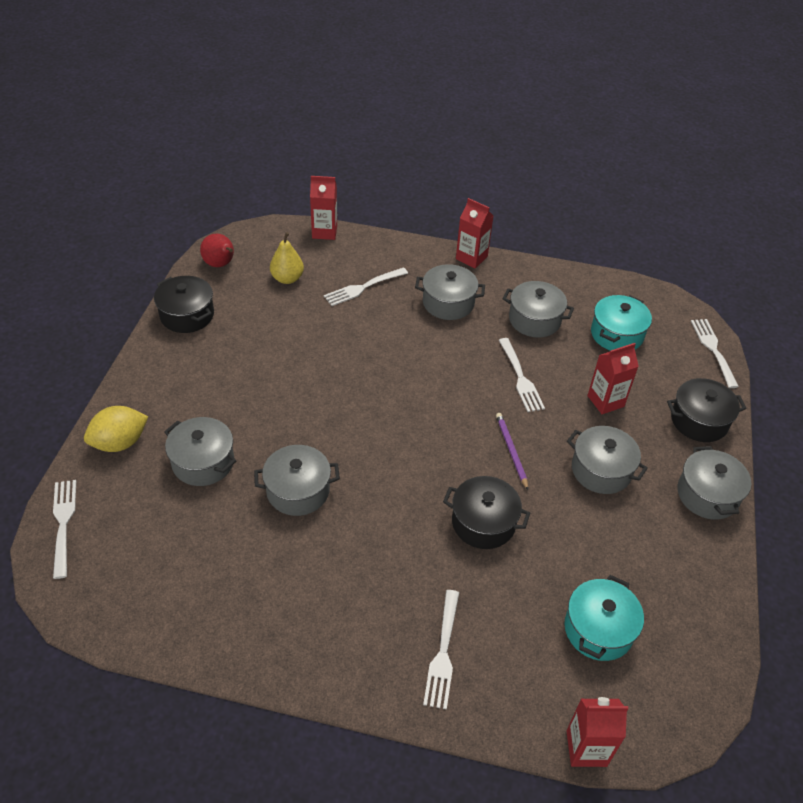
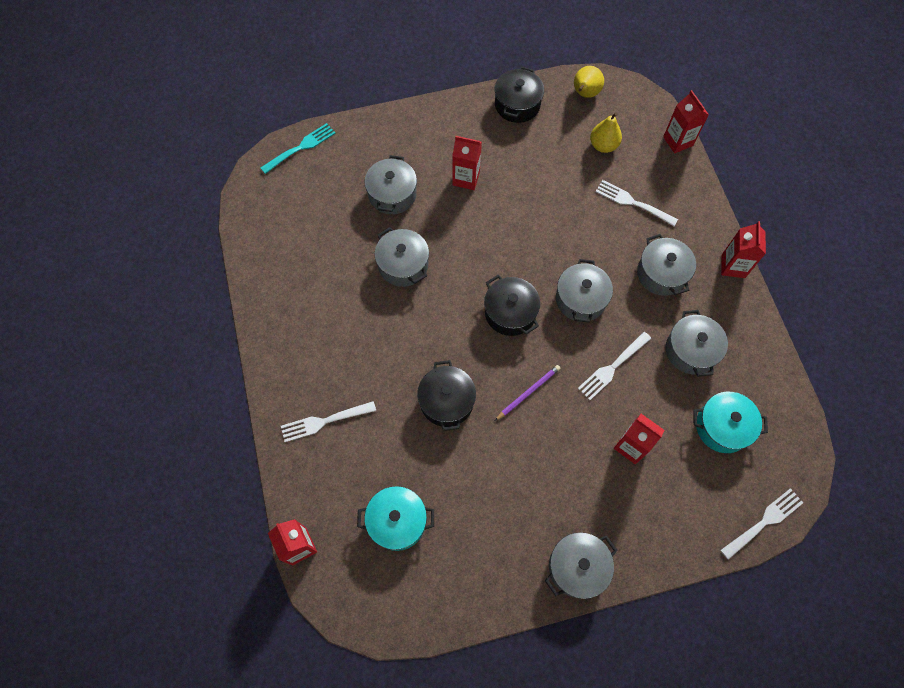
camera: 65 degrees right, 20 degrees up
(63, 523) = (301, 148): white fork -> turquoise fork
(120, 442) = (379, 137): yellow lemon -> none
(220, 264) = (585, 94): red pear -> yellow pear
(237, 392) = (466, 178): none -> red carton
(601, 470) = (551, 470): grey pot -> grey pot (580, 299)
(699, 421) = (660, 535): black pot -> black pot (510, 313)

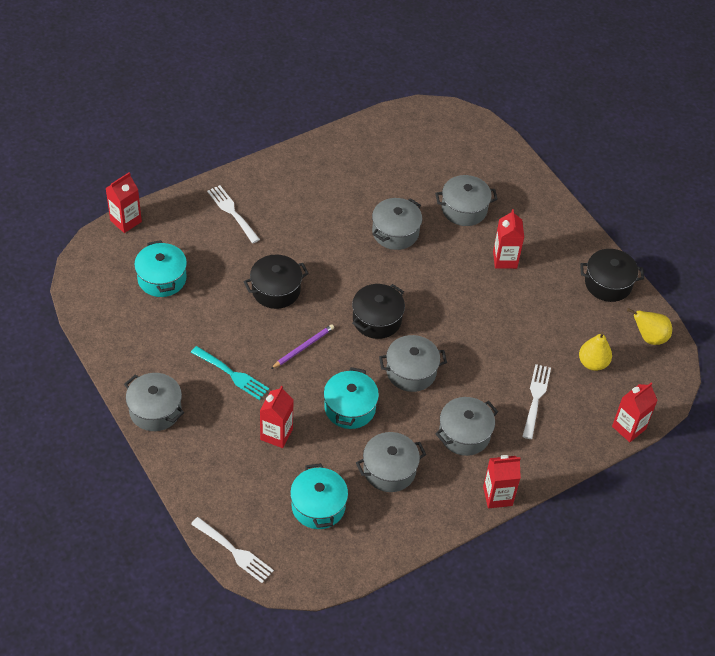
camera: 70 degrees right, 15 degrees down
(301, 148) = (484, 134): turquoise fork -> turquoise fork (232, 374)
(528, 392) = (303, 347): purple pencil -> purple pencil turned 75 degrees counterclockwise
(612, 367) = (350, 408): white fork -> turquoise pot

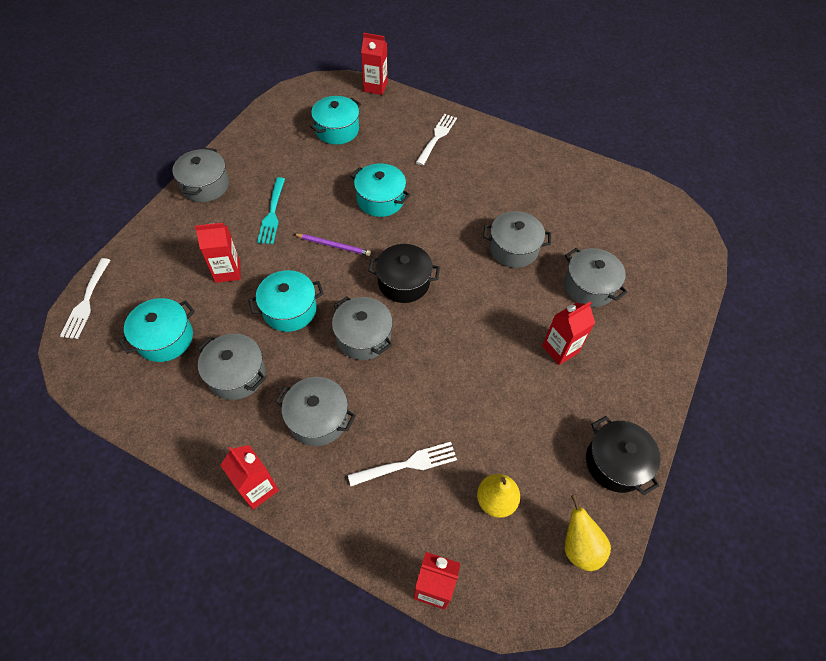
camera: 60 degrees right, 5 degrees up
(276, 290) = (380, 199): black pot -> turquoise pot

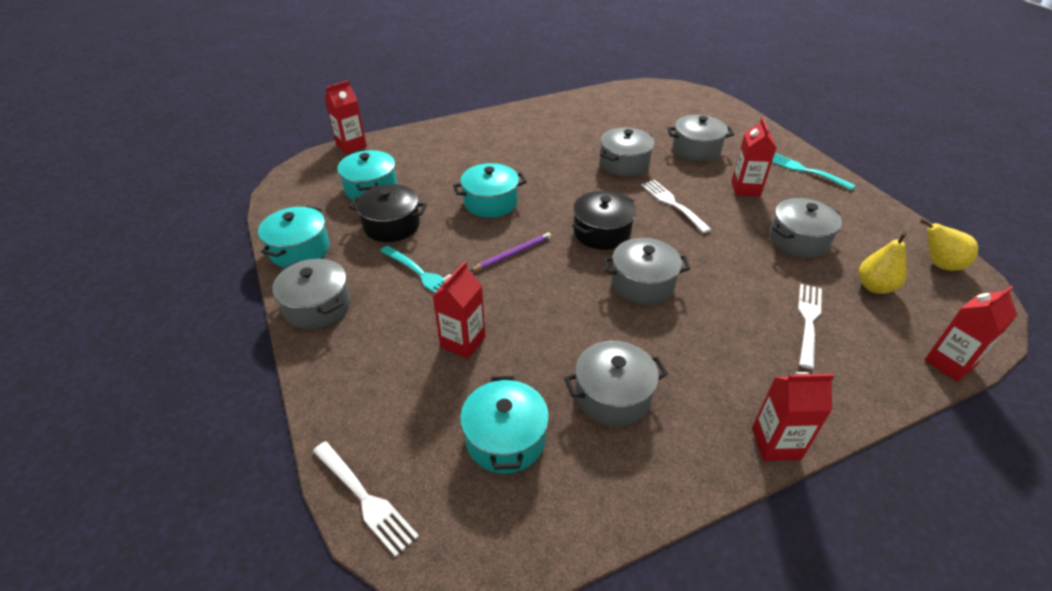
camera: 50 degrees left, 15 degrees down
(289, 309) = (563, 318): turquoise pot -> turquoise pot (299, 250)
(318, 418) = (717, 357): grey pot -> grey pot (798, 240)
(437, 137) = (459, 143): white fork -> white fork (673, 204)
(615, 463) = (870, 213): black pot -> black pot (391, 225)
(641, 383) = (804, 170): none -> turquoise fork

